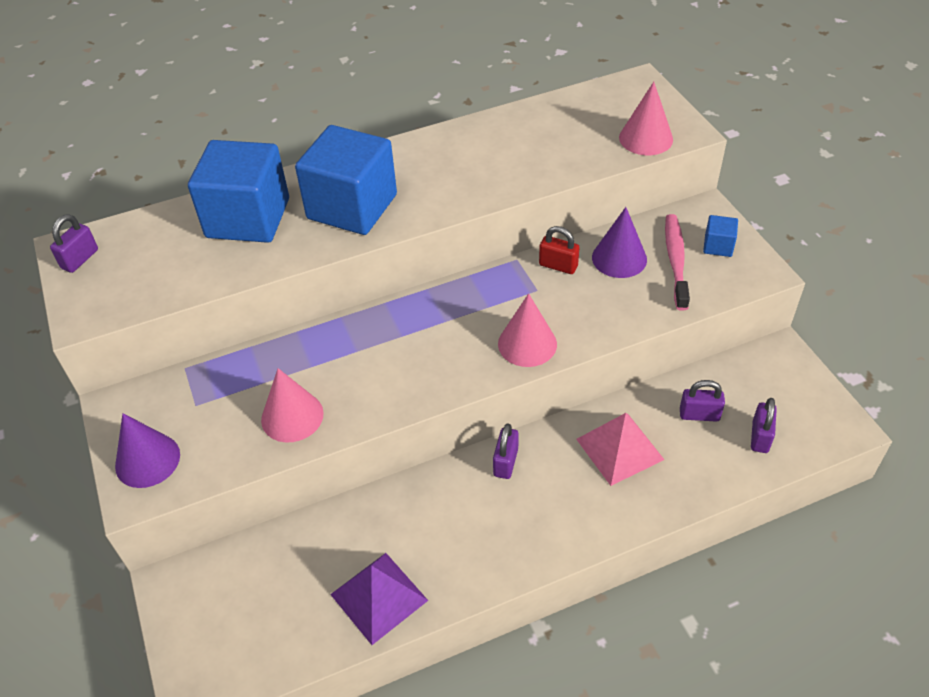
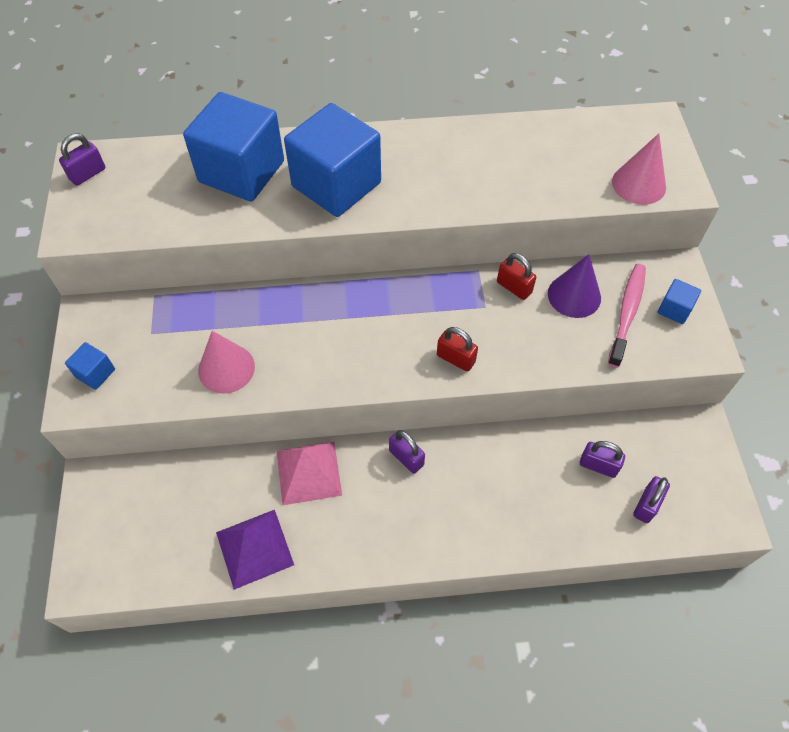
camera: 15 degrees right, 10 degrees up
(147, 460) = (95, 373): purple cone -> blue cube
(505, 462) = (406, 458): purple padlock -> purple padlock turned 75 degrees counterclockwise
(527, 344) = (456, 358): pink cone -> red padlock
(619, 449) = (512, 477): pink pyramid -> pink pyramid (308, 472)

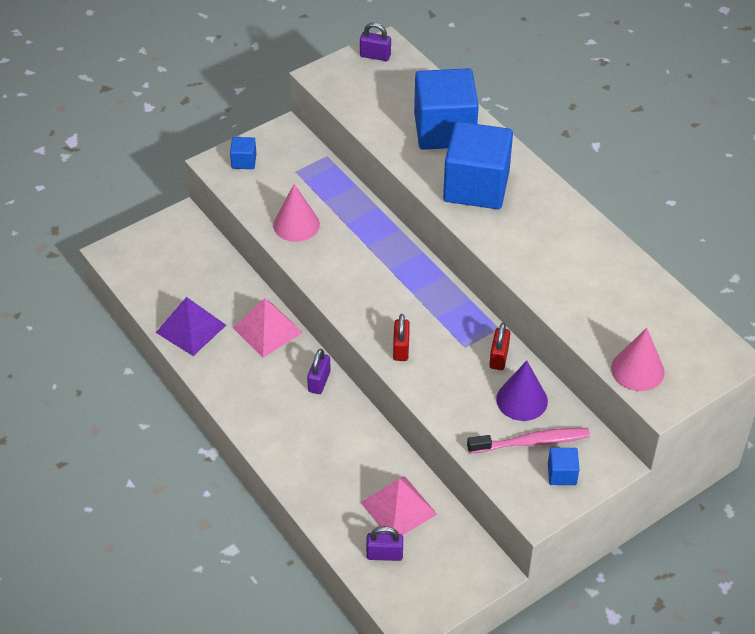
camera: 60 degrees right, 10 degrees down
(598, 465) = (398, 508): purple padlock -> pink pyramid

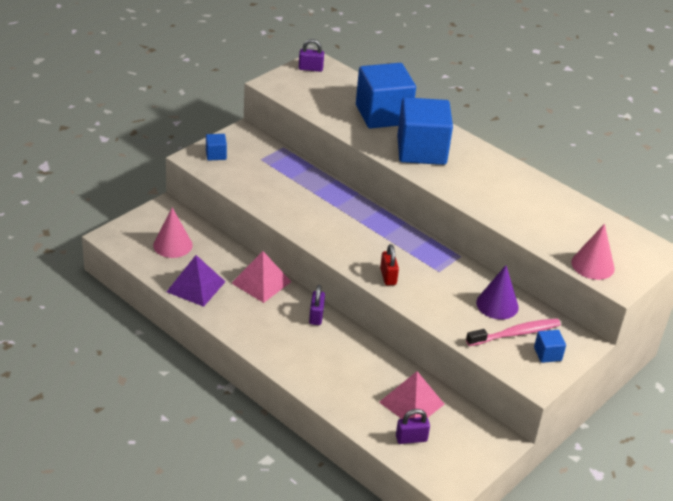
camera: 15 degrees left, 10 degrees down
(296, 224) = (273, 196): pink cone -> pink cone (172, 245)
(499, 357) = (468, 276): red padlock -> none

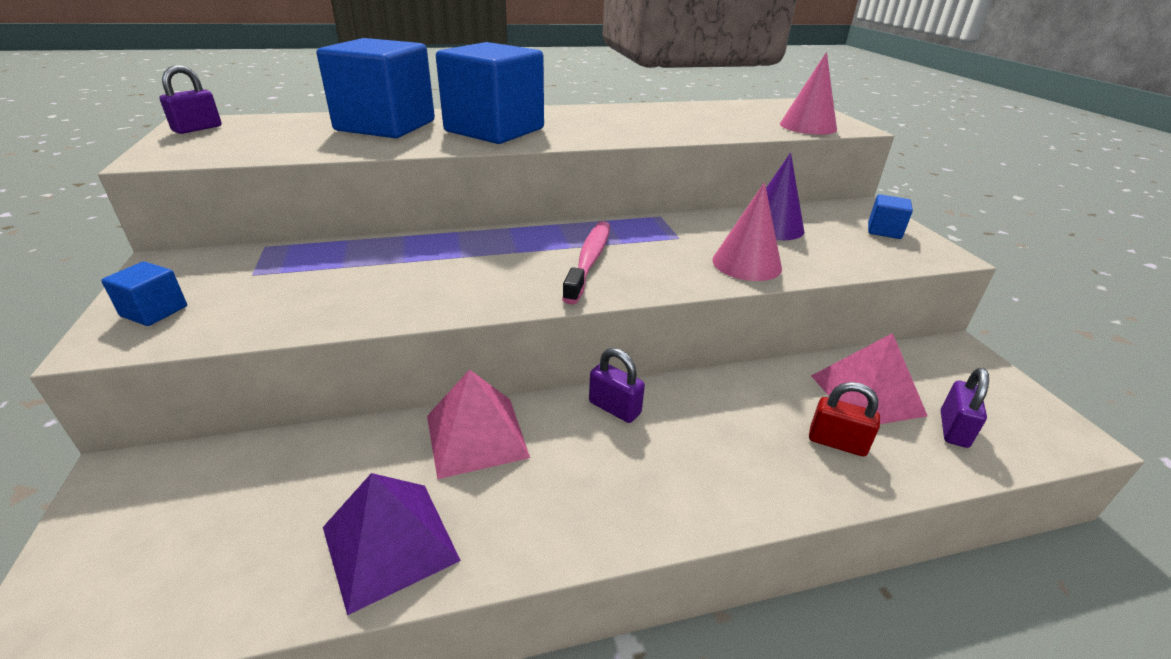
camera: 55 degrees left, 5 degrees down
(172, 245) = (229, 521): pink cone -> pink cone (746, 264)
(388, 276) = (661, 274): red padlock -> red padlock (837, 442)
(515, 334) = (837, 235): pink toothbrush -> pink toothbrush (589, 261)

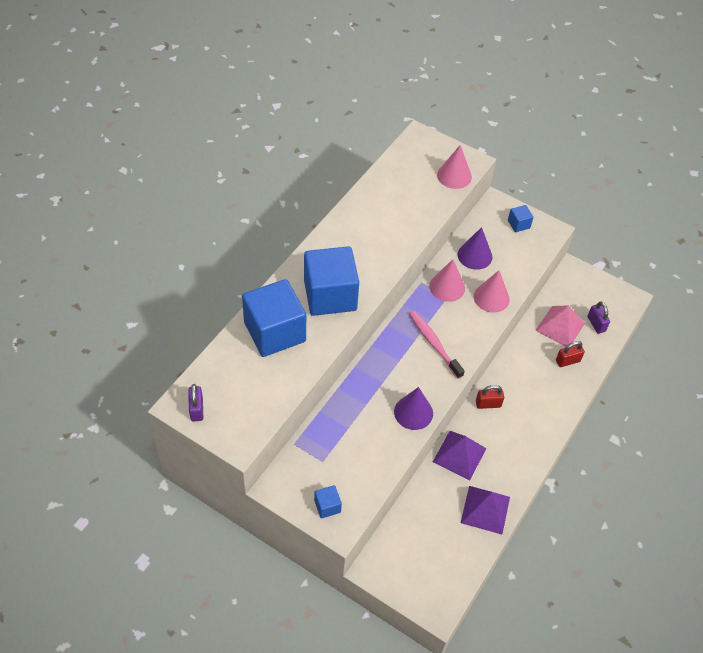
camera: 45 degrees left, 20 degrees up
(442, 298) = (413, 412): none -> purple cone
(476, 436) = (459, 455): pink pyramid -> purple pyramid
(614, 408) = (488, 404): purple padlock -> red padlock
(690, 231) = (447, 287): none -> pink cone

